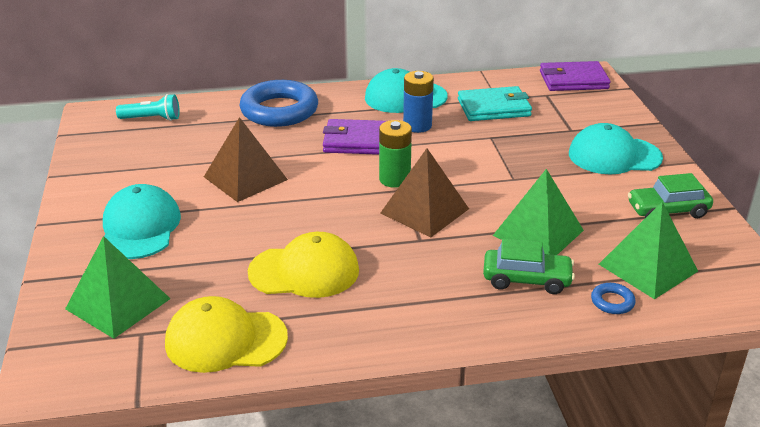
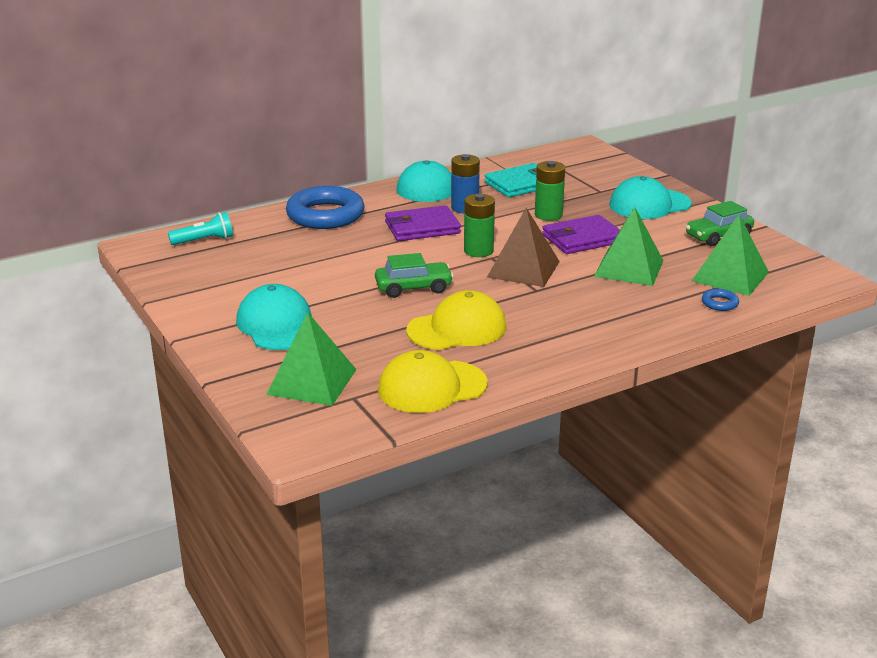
camera: 20 degrees left, 5 degrees down
(245, 178) = (342, 272): brown pyramid -> none
(496, 149) = (548, 215): none -> green battery
(526, 279) = (644, 301): green car -> green car (413, 288)
(573, 80) = (573, 153): purple wallet -> purple wallet (582, 239)

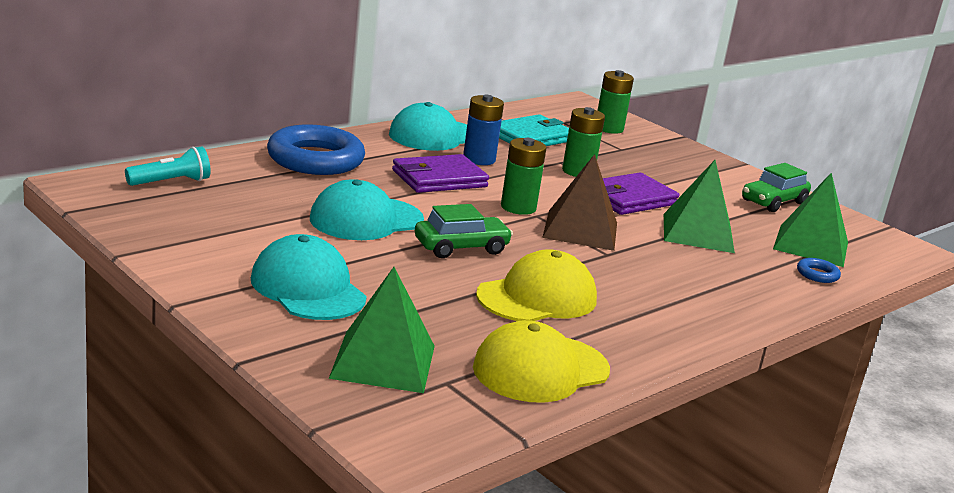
camera: 15 degrees left, 5 degrees down
(598, 171) = (609, 128): none -> green battery
(649, 204) = (682, 165): turquoise cap -> turquoise cap (366, 219)

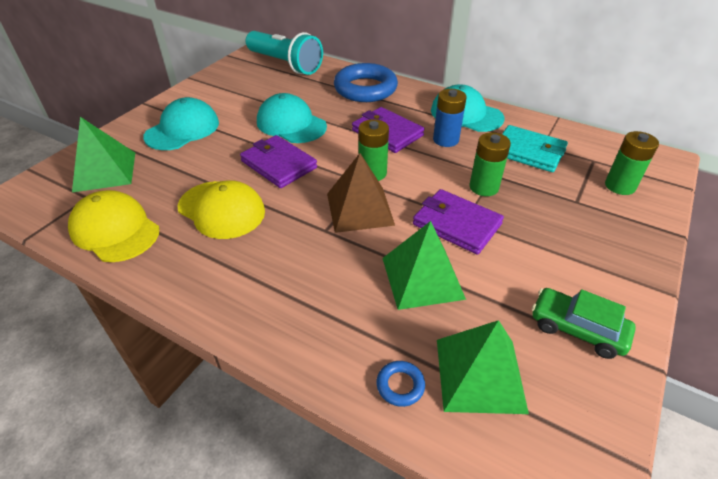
camera: 75 degrees right, 20 degrees up
(171, 182) = (285, 64): turquoise flashlight -> turquoise flashlight, size x1.93
(461, 247) = (279, 164): green car -> purple wallet

